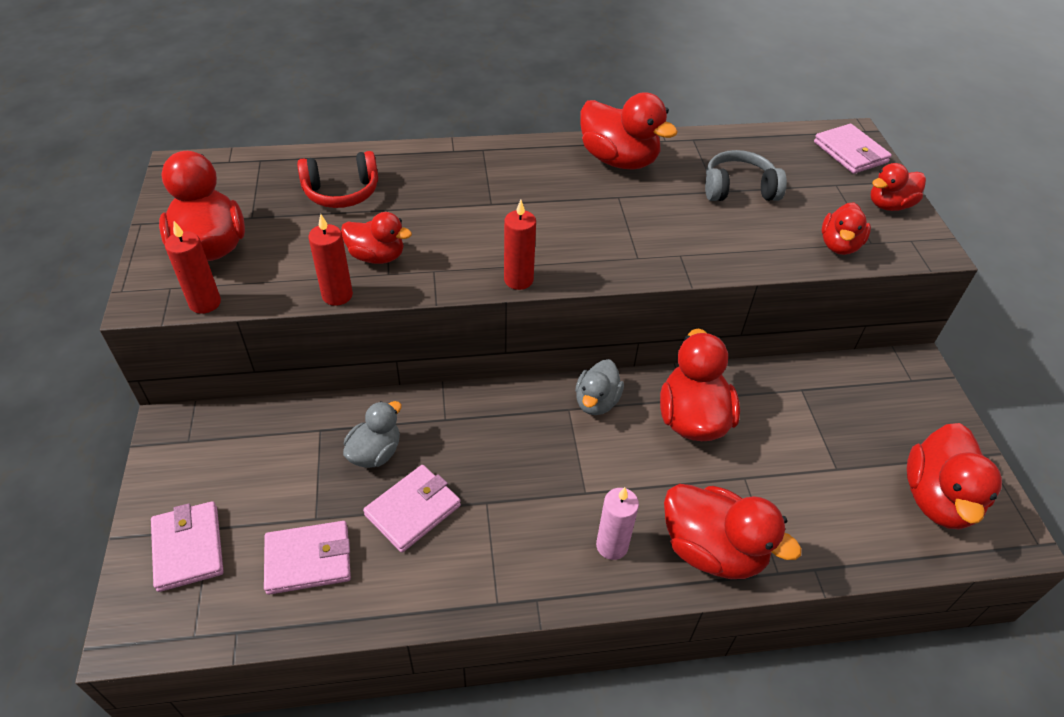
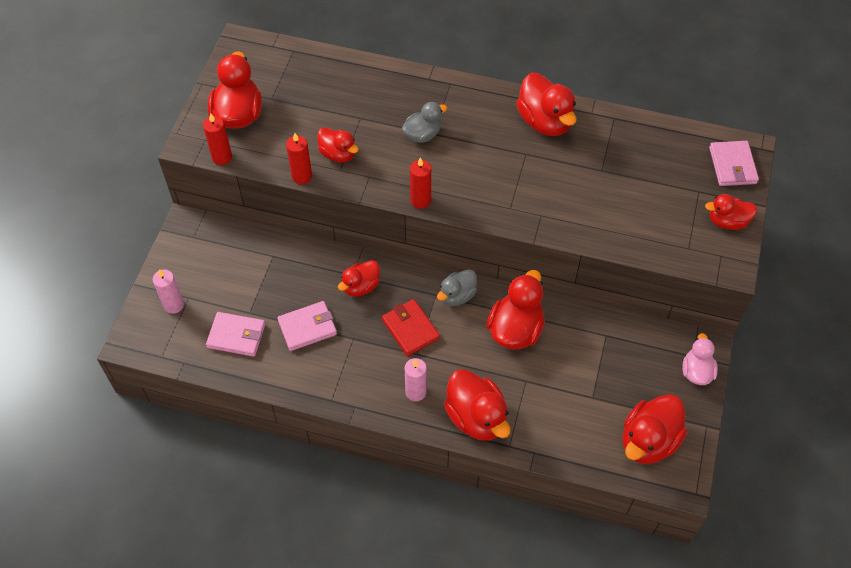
camera: 25 degrees right, 10 degrees up
(188, 548) = (173, 305): pink wallet -> pink candle
(341, 192) = (336, 94): red headphones -> none
(375, 453) = (300, 283): grey duck -> grey duck (423, 134)
(559, 463) = (410, 329): none -> red wallet
(739, 189) = (619, 173): grey headphones -> none
(839, 245) = (662, 243): red duck -> red duck (361, 286)
(928, 396) = (696, 372): none -> pink duck

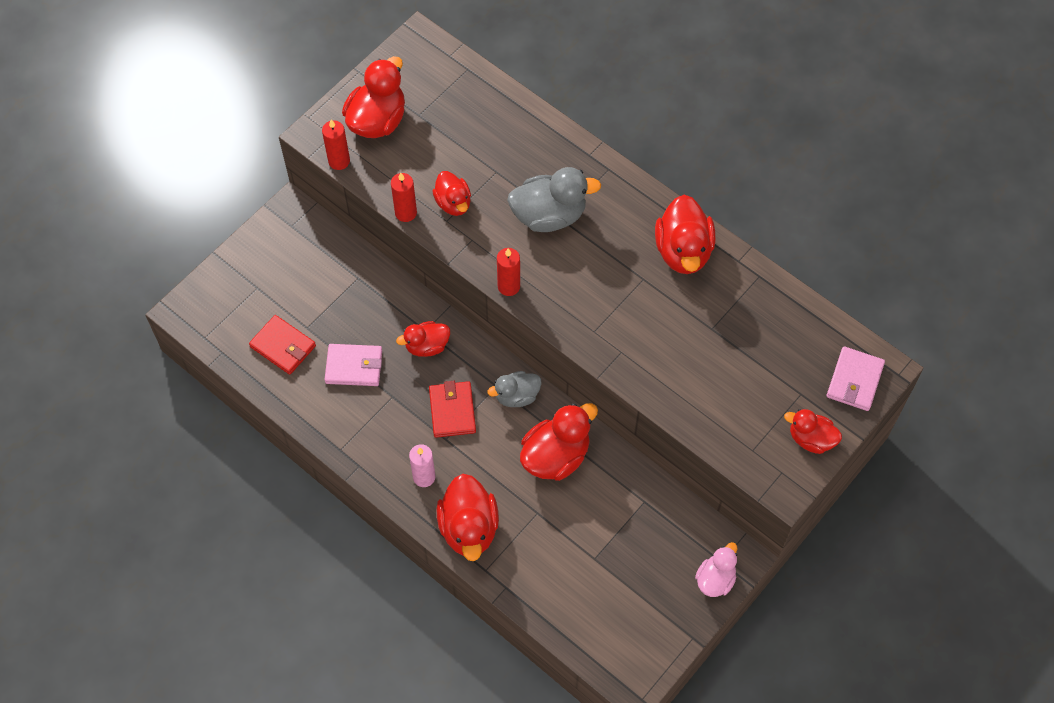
camera: 25 degrees right, 5 degrees up
(173, 305) = (239, 290): pink candle -> none
(236, 336) = (283, 346): pink wallet -> red wallet
(423, 134) = (549, 215): grey duck -> grey duck, size x1.64
(648, 441) = (625, 627): red duck -> none

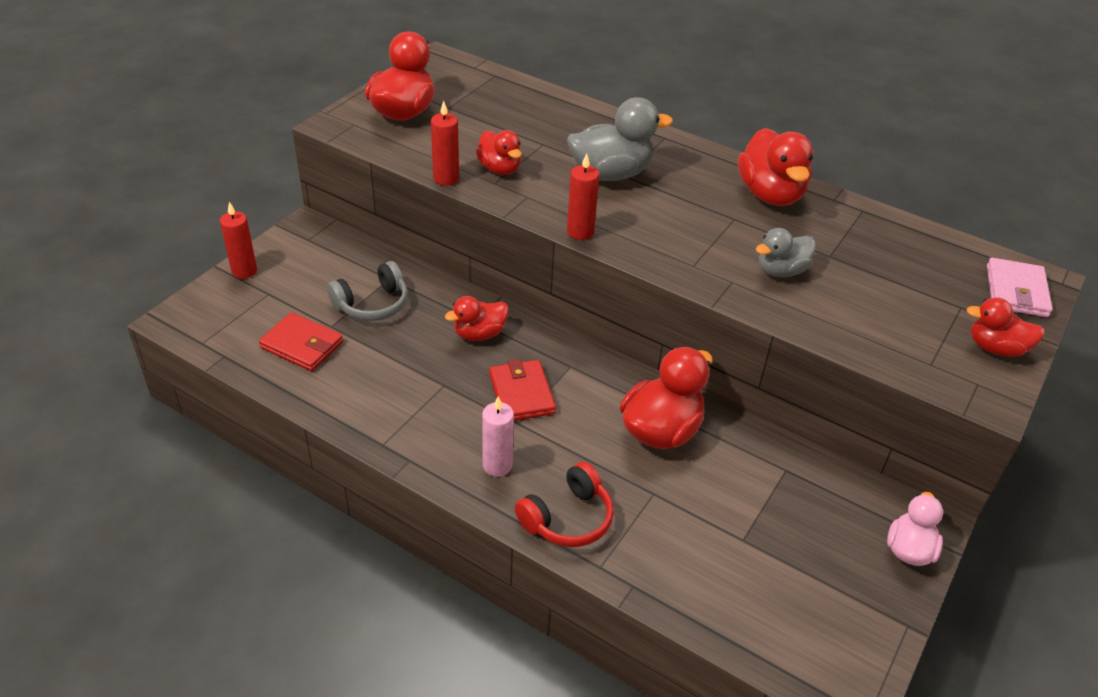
camera: 10 degrees left, 20 degrees down
(339, 161) = (363, 142): red candle -> red candle (244, 271)
(342, 306) = (372, 304): none -> grey headphones
(354, 366) = (392, 359): pink wallet -> none
(469, 528) = (567, 518): red duck -> red headphones
(516, 396) = (597, 374): grey duck -> grey duck (781, 271)

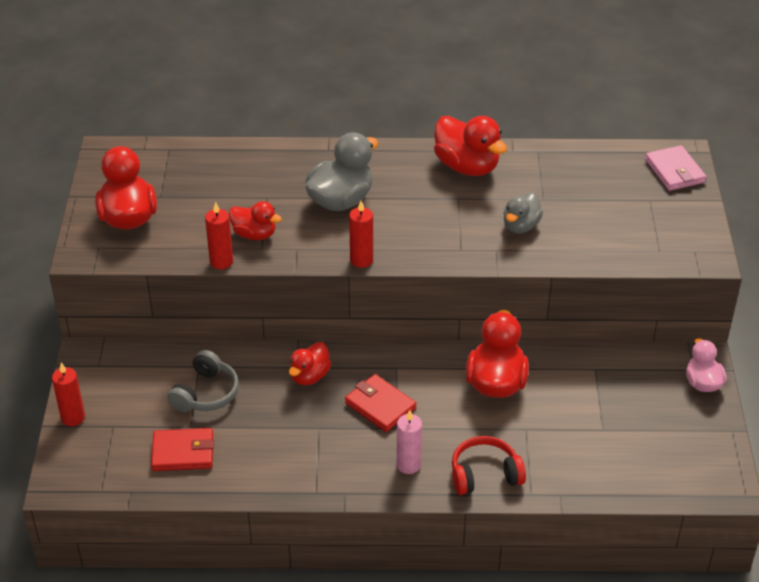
camera: 30 degrees left, 0 degrees up
(567, 518) = (485, 475): red headphones -> red headphones turned 120 degrees counterclockwise
(995, 348) = (689, 220): red duck -> none

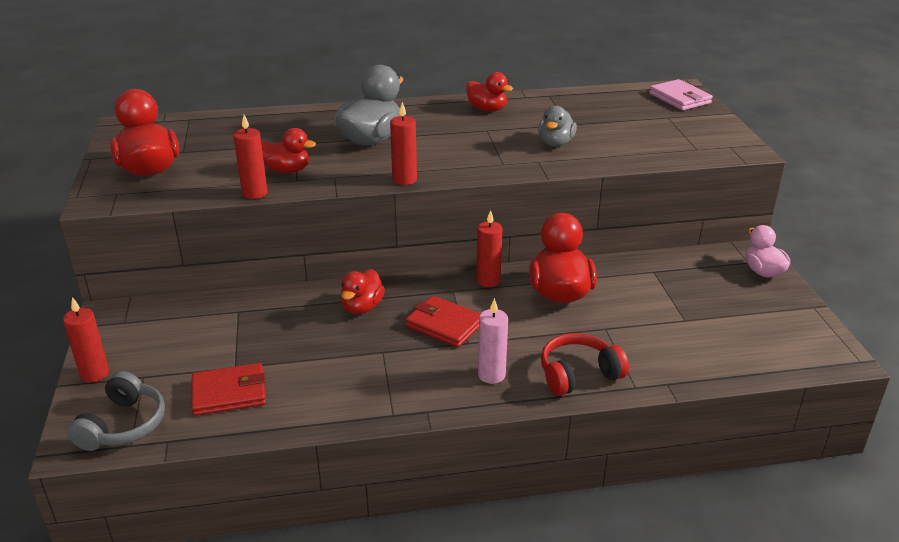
camera: 10 degrees left, 10 degrees down
(206, 393) = (249, 334): grey headphones -> grey headphones (123, 425)
(432, 360) = (488, 281): none -> red candle
(467, 166) = (487, 109): red duck -> red duck, size x0.61

